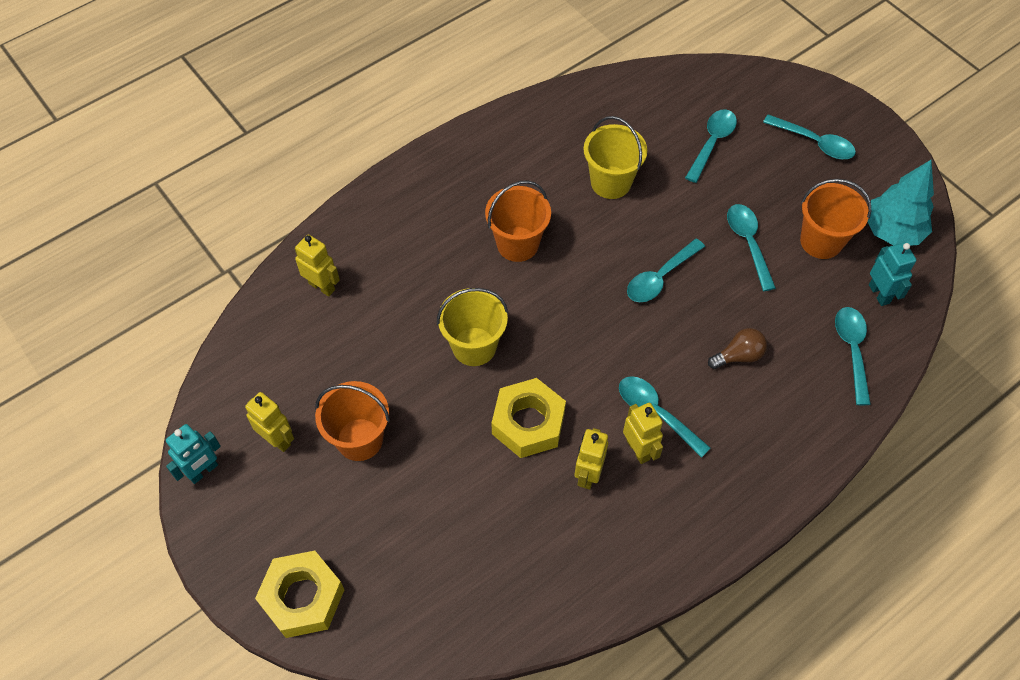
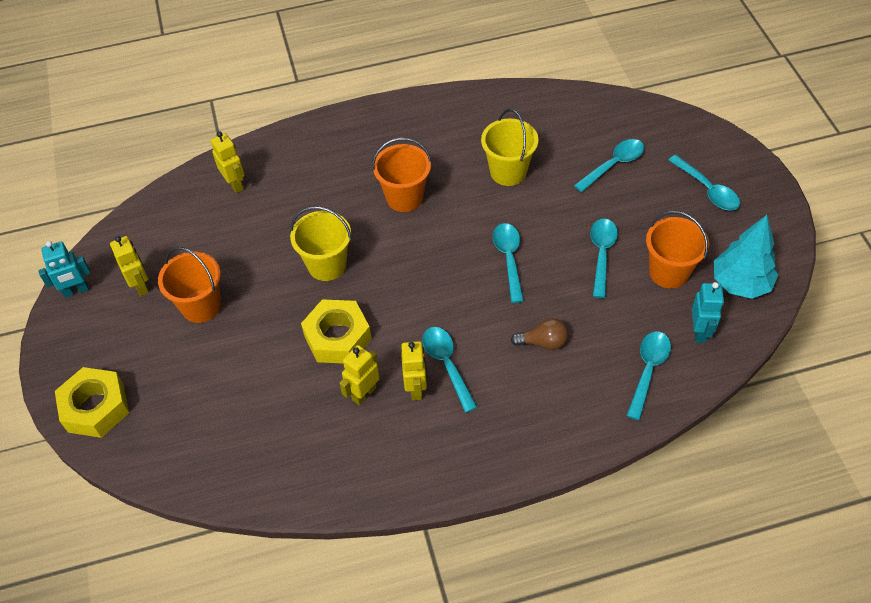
camera: 25 degrees right, 5 degrees down
(660, 278) = (509, 259): turquoise spoon -> turquoise spoon turned 105 degrees clockwise

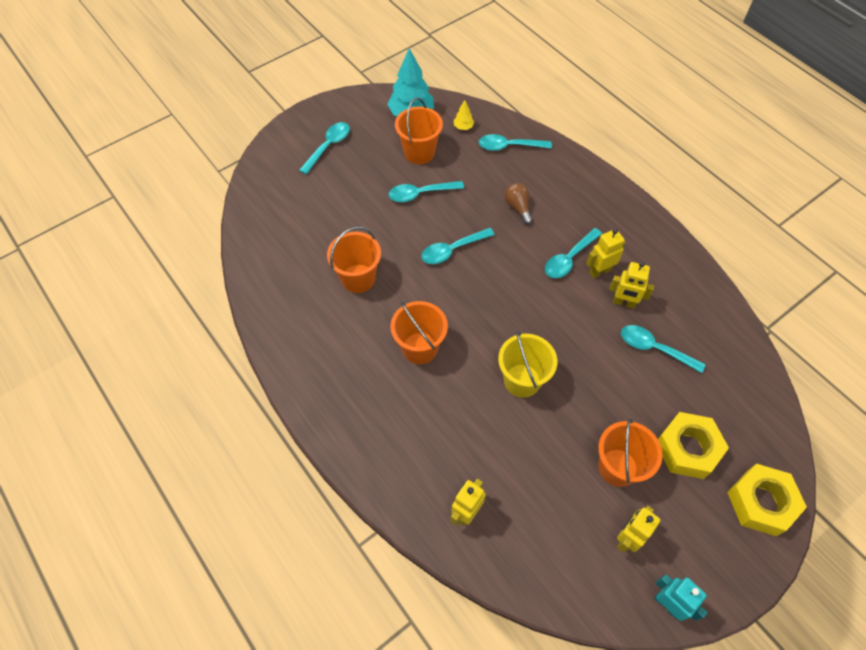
camera: 115 degrees left, 5 degrees up
(337, 337) = (587, 341): yellow nut -> yellow nut (687, 449)
(508, 172) = (358, 278): yellow bucket -> orange bucket
(613, 165) = (322, 208): turquoise spoon -> turquoise spoon (654, 348)
(699, 332) = (463, 127): turquoise robot -> yellow tree

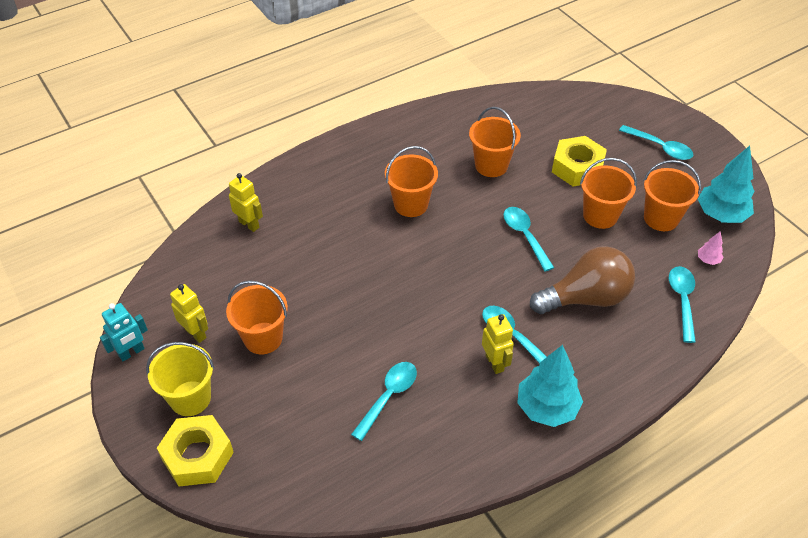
camera: 95 degrees right, 10 degrees down
(420, 194) = (600, 215): turquoise spoon -> orange bucket
(463, 127) = (708, 260): yellow tree -> pink tree
(518, 207) = (585, 298): brown light bulb -> brown light bulb, size x2.07
(522, 380) = (366, 276): yellow bucket -> yellow bucket (190, 398)
(624, 303) = (450, 379): yellow robot -> none
(633, 236) = (547, 408): none -> turquoise tree
(687, 449) = (268, 402): yellow nut -> yellow nut (577, 167)

